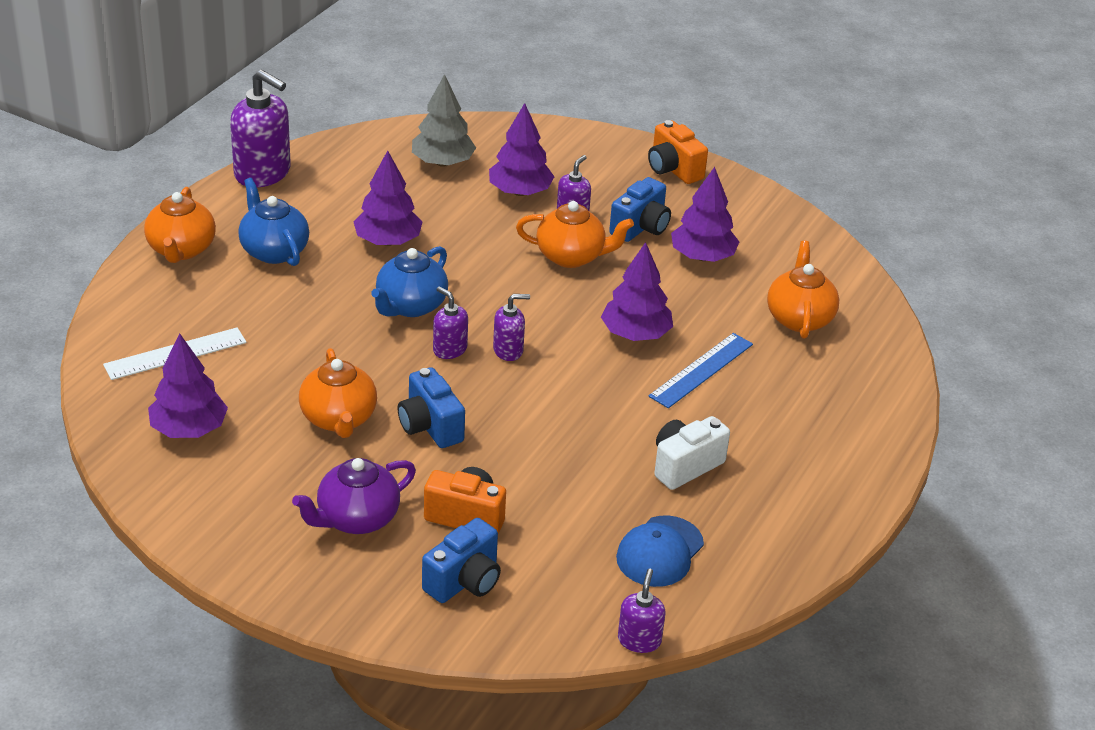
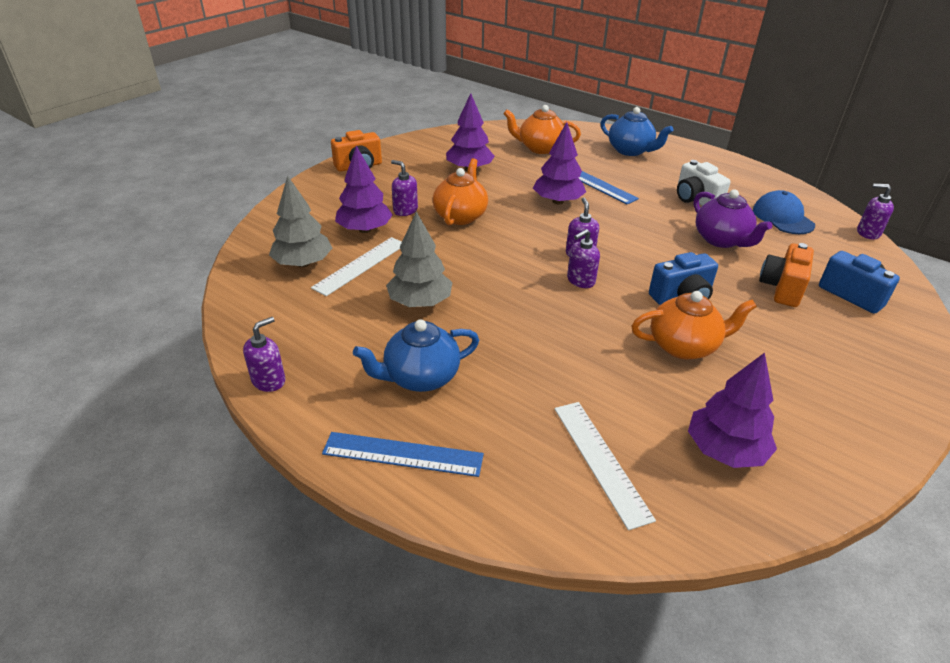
camera: 80 degrees left, 0 degrees up
(181, 250) = (403, 454): orange teapot -> blue ruler
(263, 173) = (269, 380): purple soap dispenser -> purple soap dispenser, size x0.53
(356, 519) = (809, 343): purple teapot -> purple teapot (721, 240)
(388, 241) = (420, 302): purple tree -> grey tree
(410, 306) = (520, 296): blue teapot -> blue teapot (630, 151)
(447, 198) = (361, 265): none -> white ruler
(641, 227) = (429, 186): blue camera -> none
(660, 552) = (782, 217): blue cap -> blue cap turned 150 degrees counterclockwise

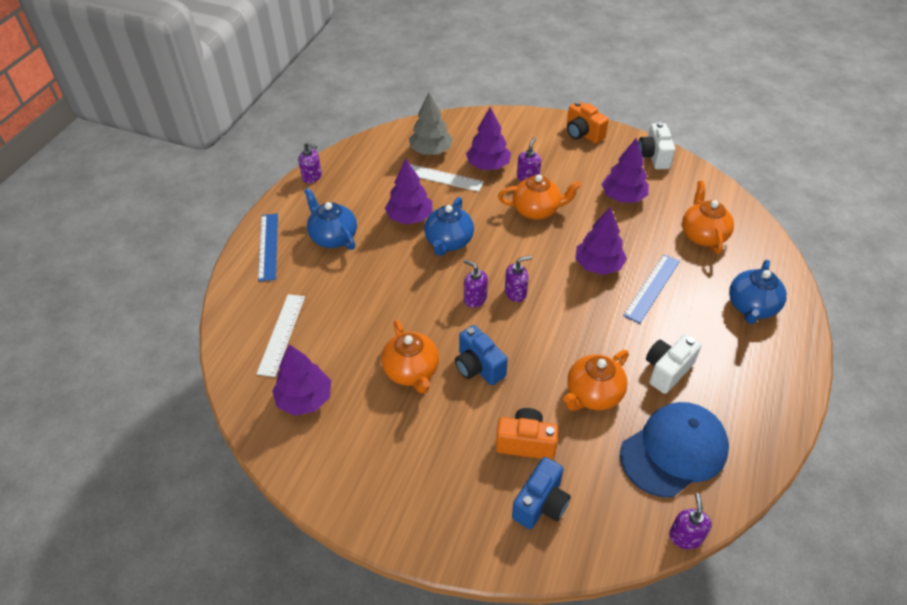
camera: 75 degrees right, 10 degrees up
(420, 302) = (409, 217): grey tree -> purple tree
(422, 143) = (654, 156): none -> white camera
(481, 281) = (449, 242): none -> blue teapot
(600, 461) = (281, 334): white ruler -> white ruler turned 45 degrees counterclockwise
(721, 240) = (593, 394): purple teapot -> orange teapot
(782, 217) = (674, 451): blue cap -> blue cap, size x1.54

